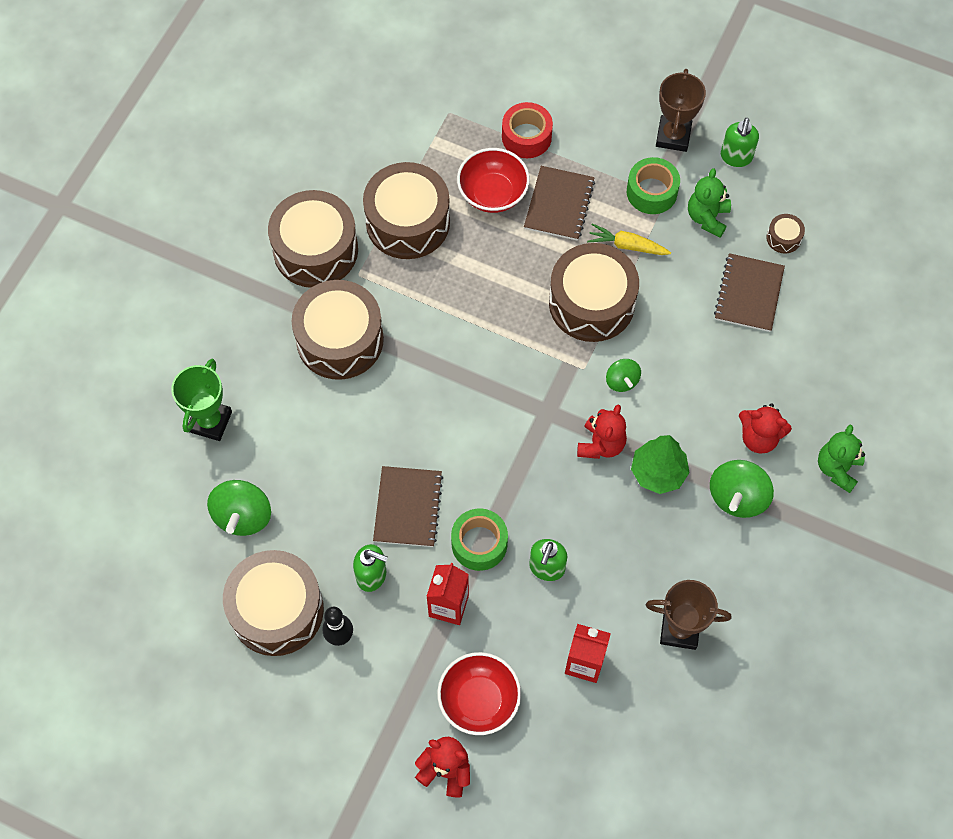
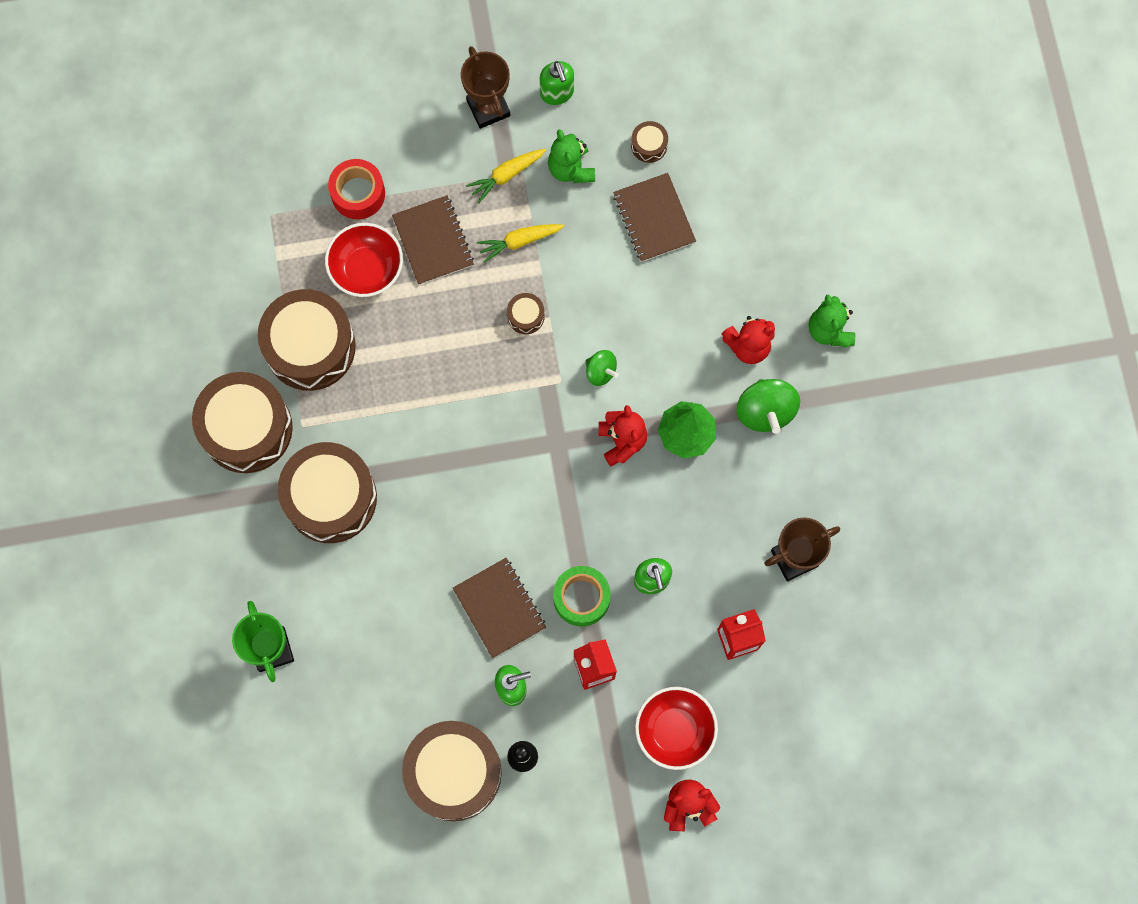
camera: 35 degrees left, 10 degrees up
(243, 516) = (364, 712): green spinning top -> none
(591, 303) = (526, 316): brown drum -> brown drum, size x0.41
(651, 192) = (506, 175): green tape -> yellow carrot

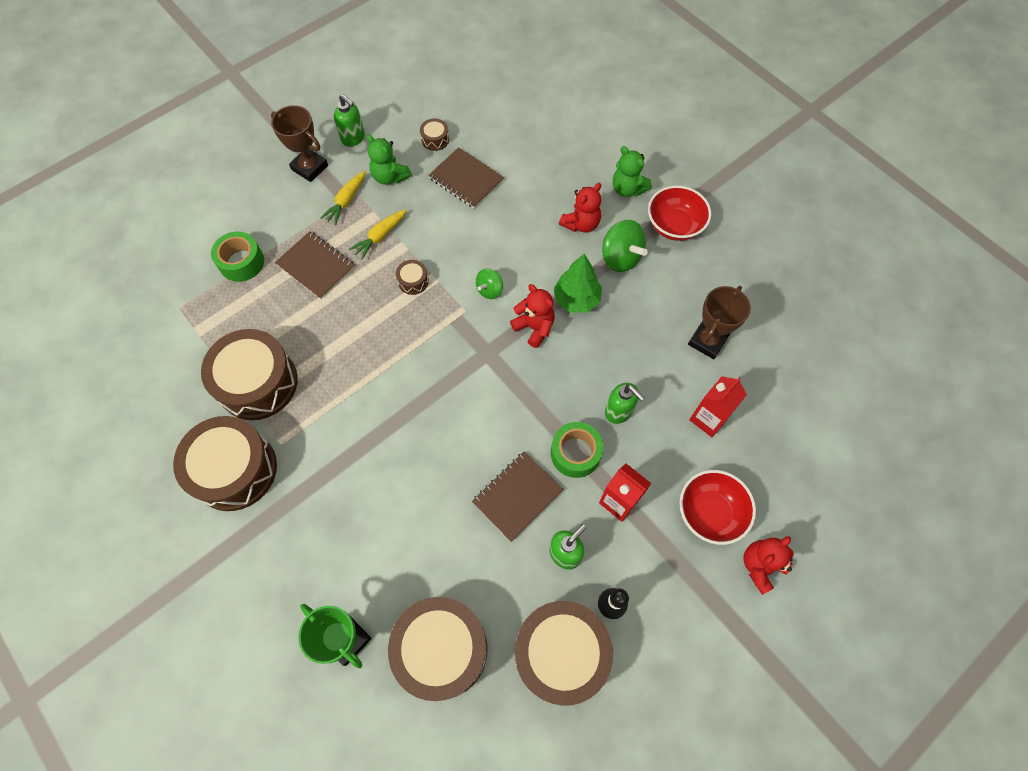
camera: 30 degrees left, 10 degrees down
(330, 498) = (333, 486): brown drum -> brown drum (441, 649)
(358, 193) = (241, 262): red tape -> green tape
(367, 269) = (275, 308): red bowl -> red bowl (674, 226)
(499, 608) = (517, 496): brown notebook -> brown notebook turned 75 degrees counterclockwise
(600, 371) = (489, 290): green spinning top -> green spinning top turned 120 degrees clockwise

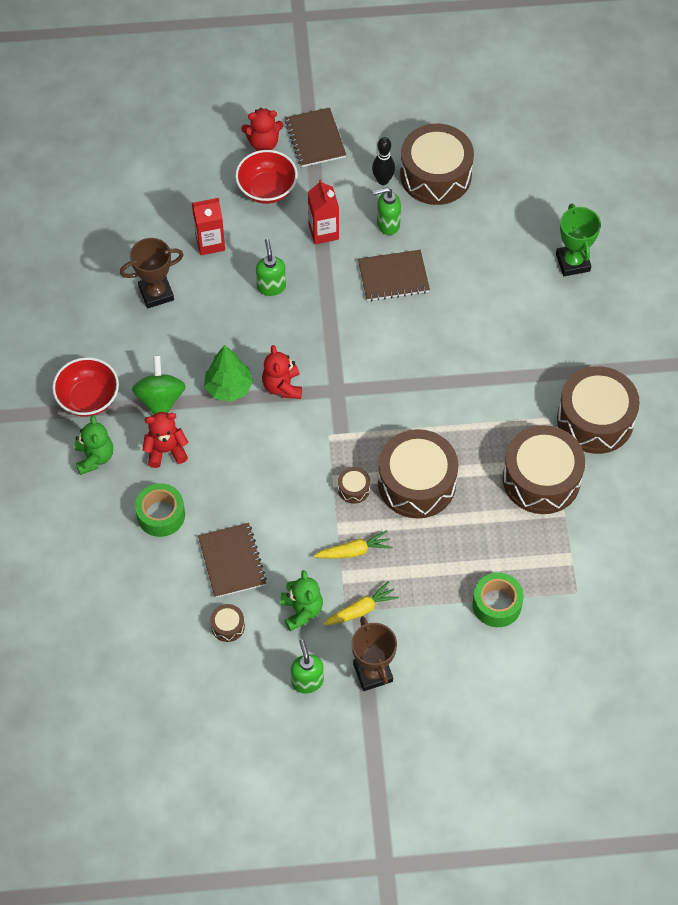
camera: 145 degrees left, 5 degrees down
(316, 266) = (431, 557): brown notebook -> brown notebook (315, 139)
(441, 649) = (512, 221): brown drum -> brown drum (417, 483)
(489, 290) = (294, 440): green spinning top -> none
(575, 453) = (328, 279): green tape -> green tape (161, 515)

